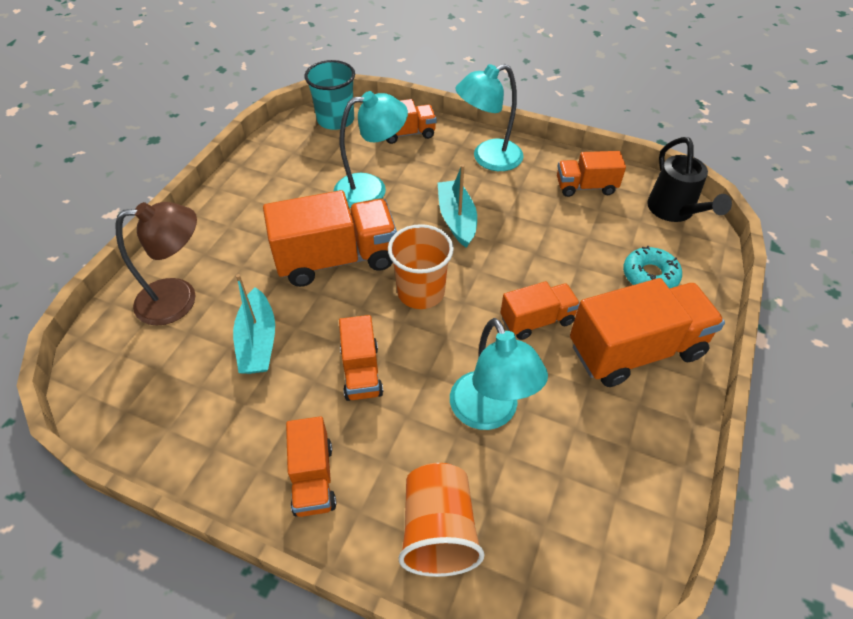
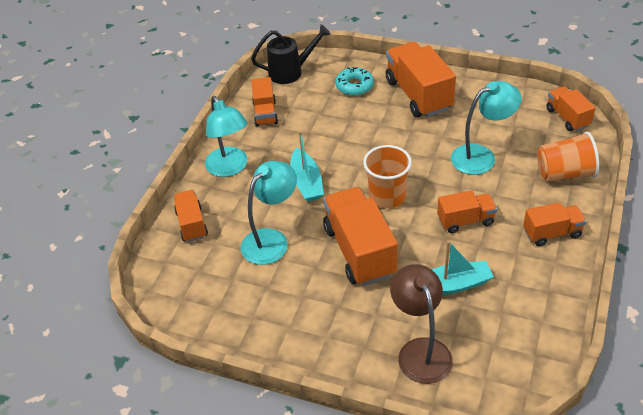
camera: 90 degrees left, 5 degrees down
(335, 120) = (165, 282): turquoise cup -> none
(371, 189) = (271, 240): turquoise lamp -> turquoise lamp turned 60 degrees clockwise
(456, 219) = (306, 182): turquoise boat -> turquoise boat turned 90 degrees counterclockwise
(537, 320) = (402, 137): orange truck -> orange truck (567, 117)

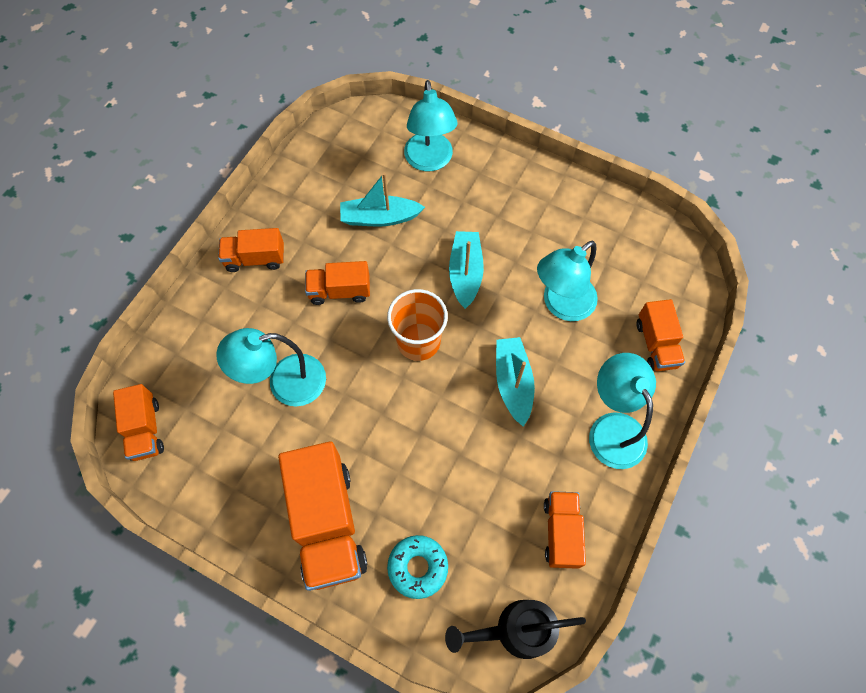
camera: 175 degrees left, 20 degrees up
(359, 251) = (465, 273): orange truck -> turquoise boat
(420, 350) = (429, 161): brown lamp -> turquoise lamp
(564, 173) = (199, 336): orange cup -> none

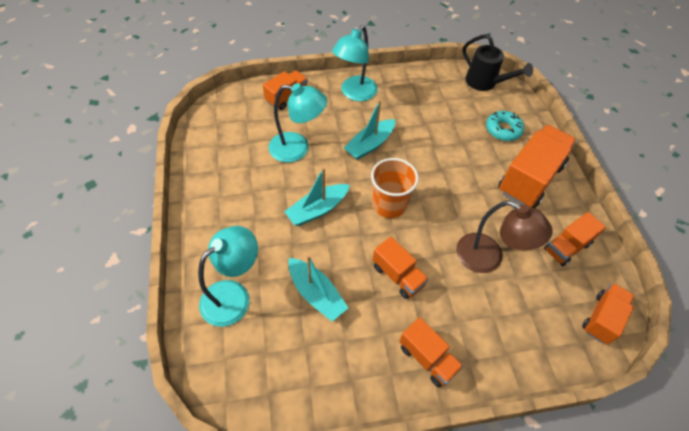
camera: 130 degrees left, 10 degrees down
(285, 383) = (488, 258): turquoise lamp -> brown lamp
(561, 532) = (426, 88): orange truck -> orange truck (567, 247)

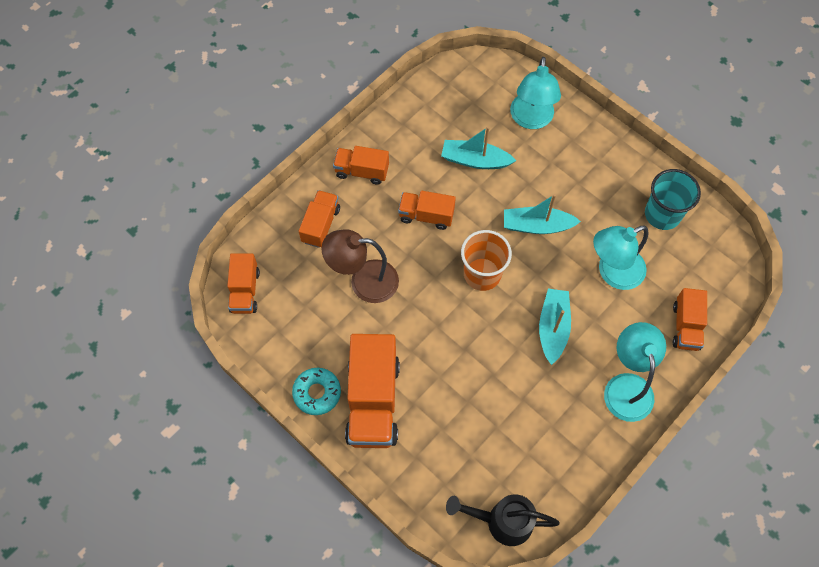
camera: 145 degrees right, 10 degrees up
(223, 159) = (662, 214): none -> turquoise cup
(317, 209) = (537, 226): turquoise boat -> turquoise boat turned 105 degrees counterclockwise
(503, 129) = (437, 453): turquoise donut -> turquoise donut (317, 393)
(567, 247) = (301, 342): orange truck -> orange truck (320, 225)

